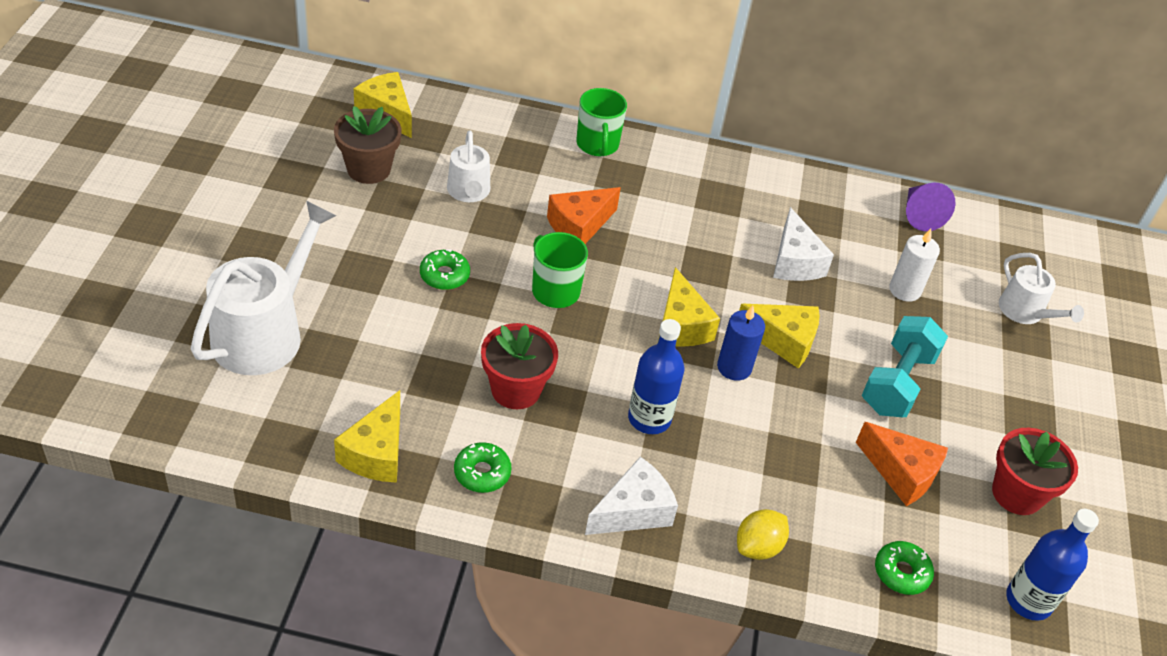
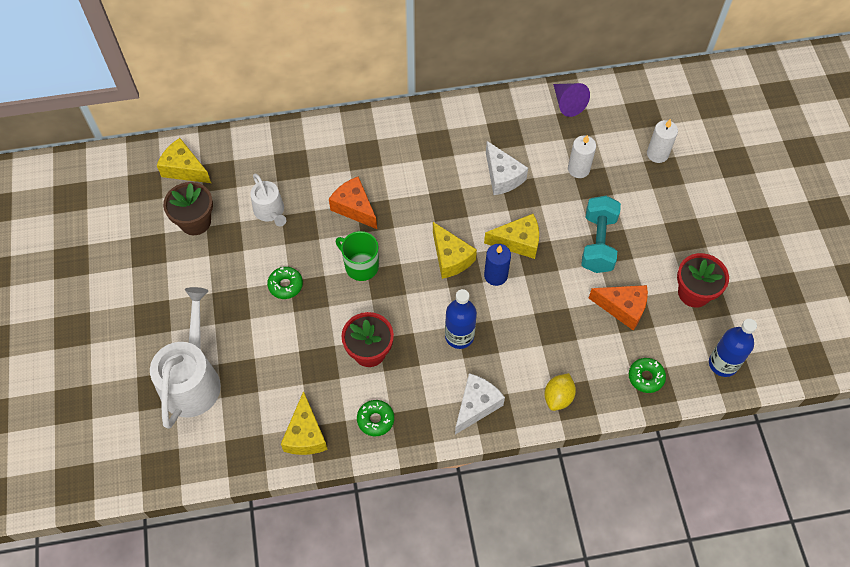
camera: 15 degrees left, 15 degrees up
(579, 226) = (354, 208): orange cheese -> orange cheese turned 105 degrees clockwise
(597, 144) = (337, 135): green mug -> none
(1025, 312) = (657, 154): white watering can -> white candle

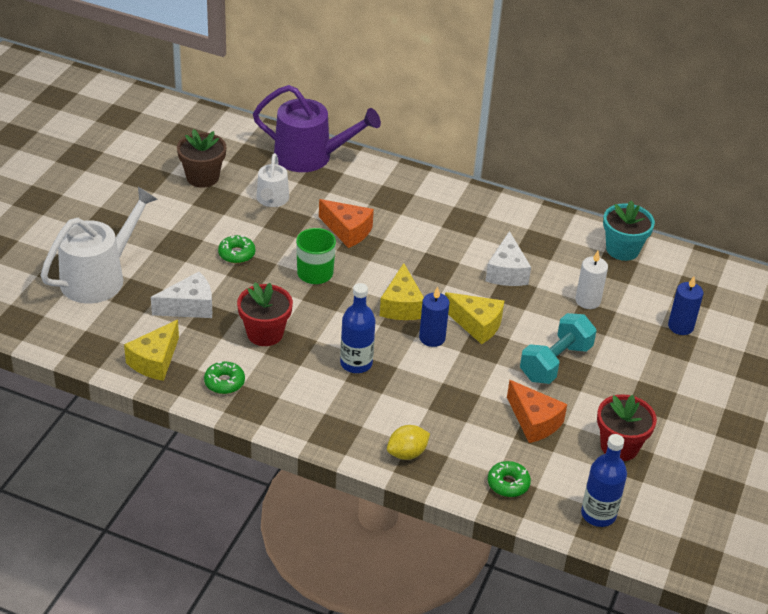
camera: 30 degrees right, 20 degrees down
(184, 169) = (227, 140): yellow cheese -> none
(266, 148) = (310, 156): none -> purple watering can
(354, 208) = (347, 231): orange cheese -> orange cheese turned 135 degrees clockwise
(476, 405) = (324, 419): white cheese -> white cheese (189, 307)
(567, 103) = (622, 249): purple cone -> turquoise flower pot
(657, 154) = (680, 326): white candle -> blue candle

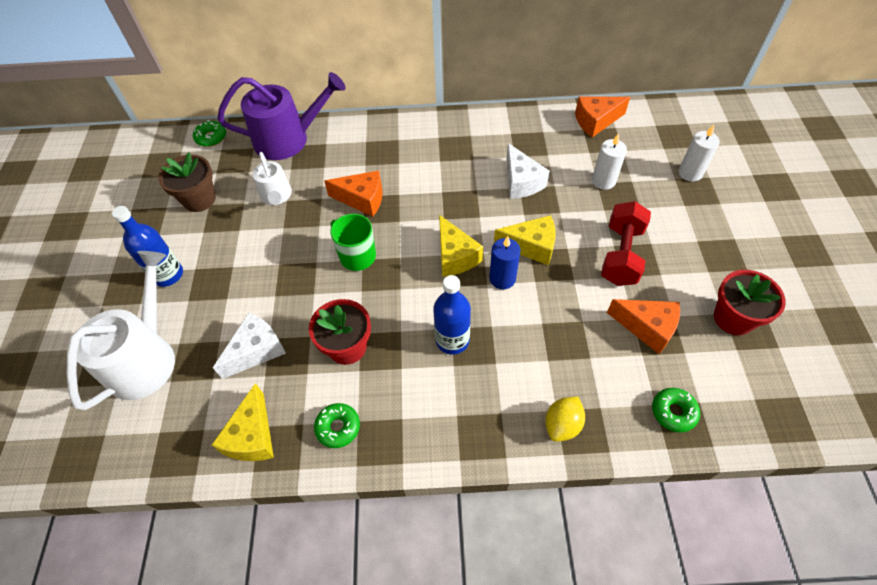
camera: 20 degrees left, 15 degrees up
(236, 254) = (273, 268): green donut -> green donut (211, 137)
(555, 362) = (621, 255): turquoise dumbbell -> red dumbbell
(598, 514) = (772, 406): blue bottle -> blue bottle (168, 275)
(622, 249) = (596, 121): turquoise flower pot -> orange cheese
(680, 326) = (690, 173): blue candle -> white candle

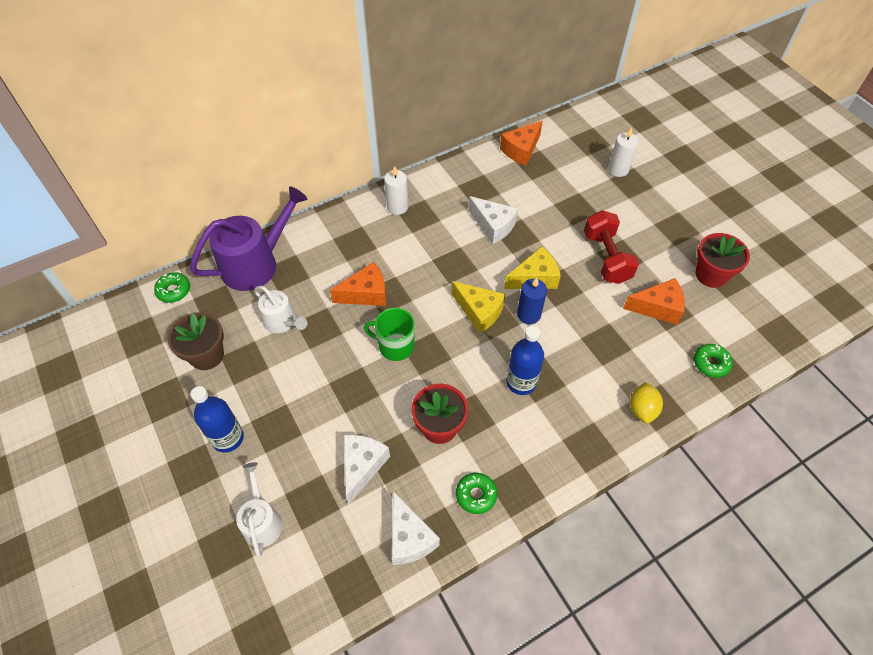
camera: 30 degrees left, 0 degrees up
(145, 358) = (262, 521): white watering can -> white watering can, size x0.56
(252, 436) = (409, 537): yellow cheese -> white cheese
(603, 181) = (557, 200): white candle -> white candle (397, 207)

